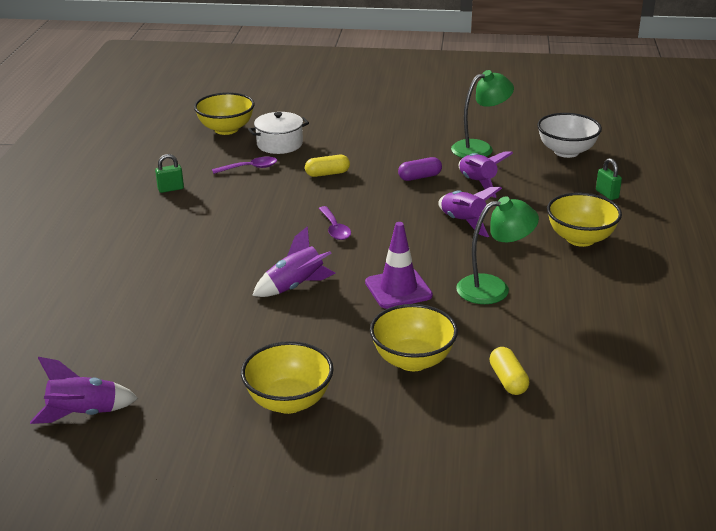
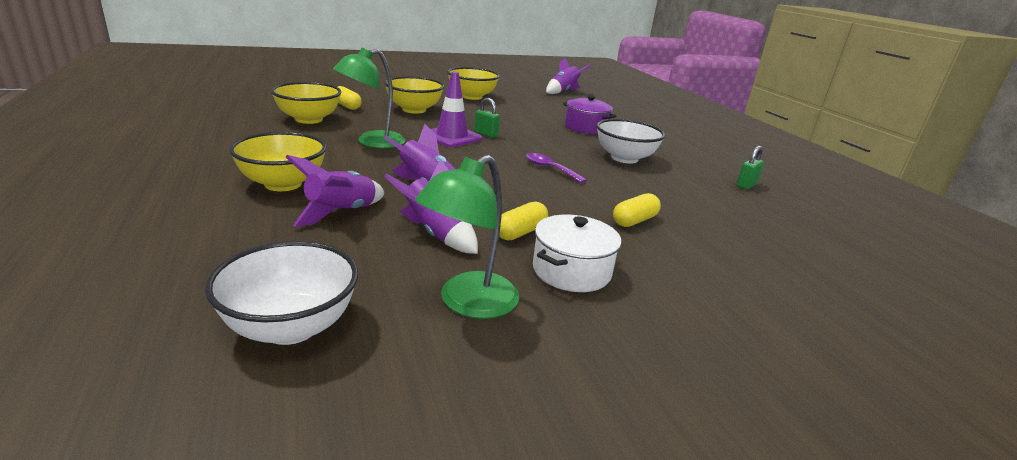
camera: 150 degrees right, 5 degrees down
(204, 291) = (586, 128): none -> purple pot
(226, 129) = (861, 268): yellow bowl -> yellow bowl (309, 119)
(236, 233) = (624, 158): none -> white bowl
(250, 168) = (724, 216): purple spoon -> none
(279, 144) = (755, 254): white pot -> white pot (571, 271)
(295, 286) = (530, 133): purple rocket -> purple rocket (341, 213)
(419, 177) = (520, 232): purple capsule -> yellow capsule
(607, 194) = (228, 244): green padlock -> green padlock (486, 134)

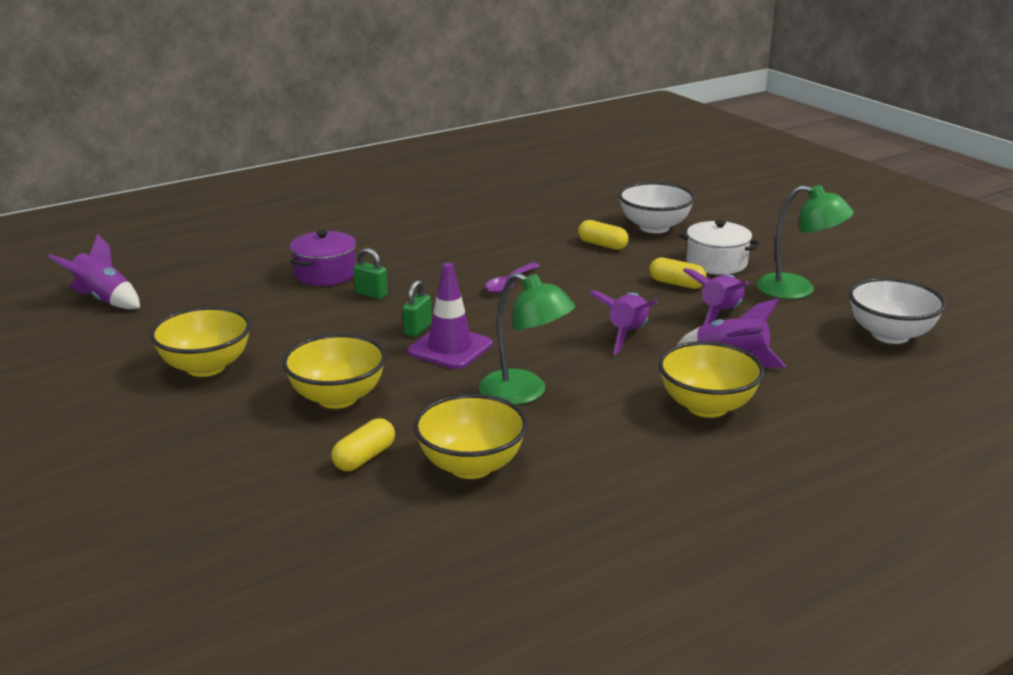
camera: 100 degrees left, 0 degrees up
(624, 158) = (434, 251): white bowl -> white bowl (654, 227)
(746, 185) = (463, 202): green padlock -> green padlock (371, 294)

